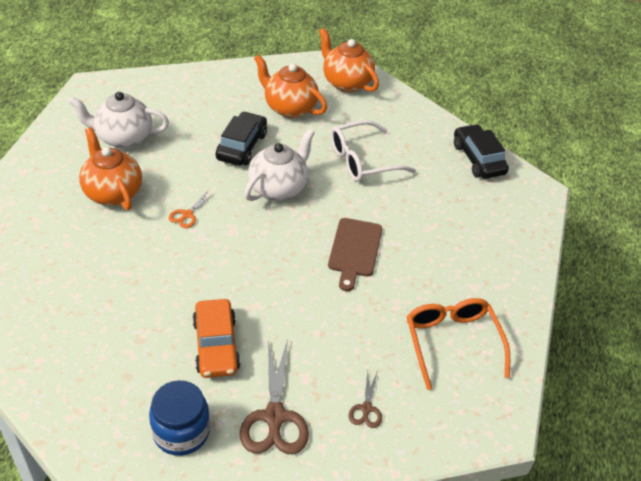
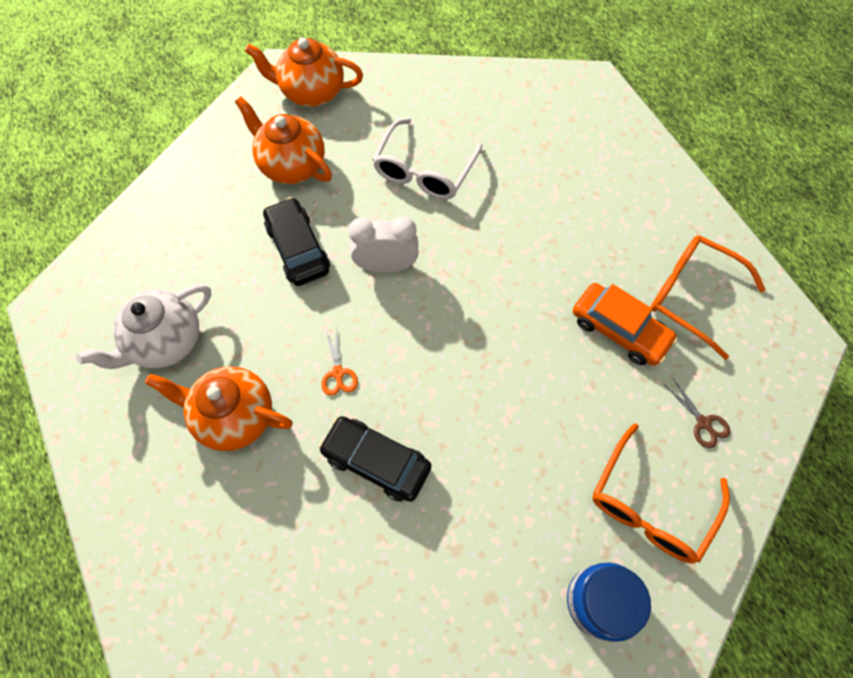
camera: 40 degrees left, 20 degrees up
(216, 345) = (526, 486): orange car -> orange car (619, 330)
(274, 416) = (650, 505): brown scissors -> orange glasses
(279, 188) = (386, 266): white teapot -> white clock
(289, 108) = (292, 165): orange teapot -> orange teapot turned 45 degrees clockwise
(354, 250) = (523, 274): brown cutting board -> none
(478, 159) = (514, 88): black car -> black car (376, 461)

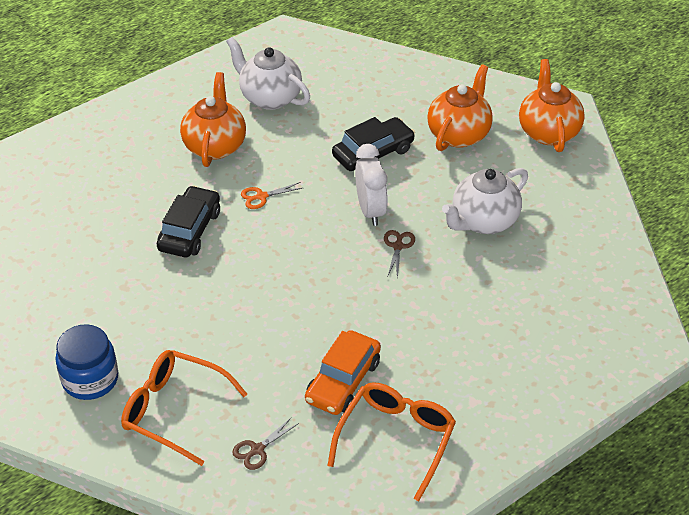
camera: 80 degrees right, 20 degrees down
(424, 171) = (483, 221): white glasses -> white teapot
(444, 250) = (398, 246): none -> brown scissors

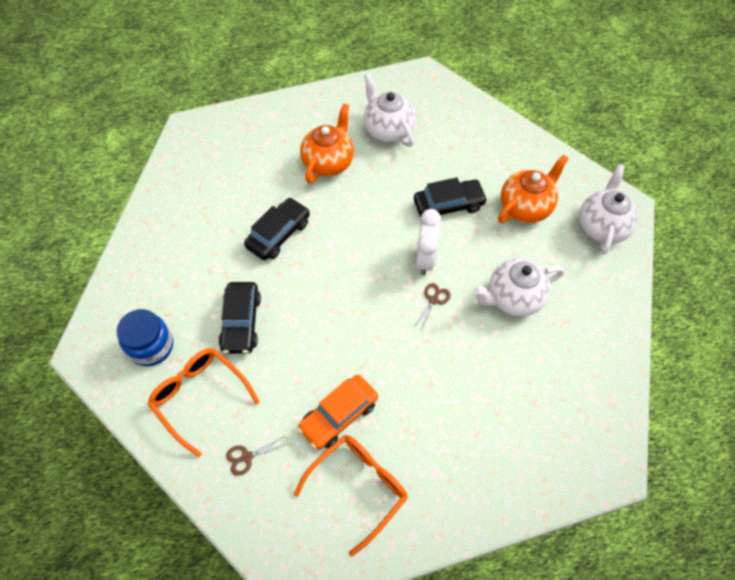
camera: 20 degrees right, 15 degrees up
(187, 326) = (241, 322): none -> black car
(261, 196) = (345, 219): orange scissors -> none
(548, 132) = (602, 226): orange teapot -> white teapot

